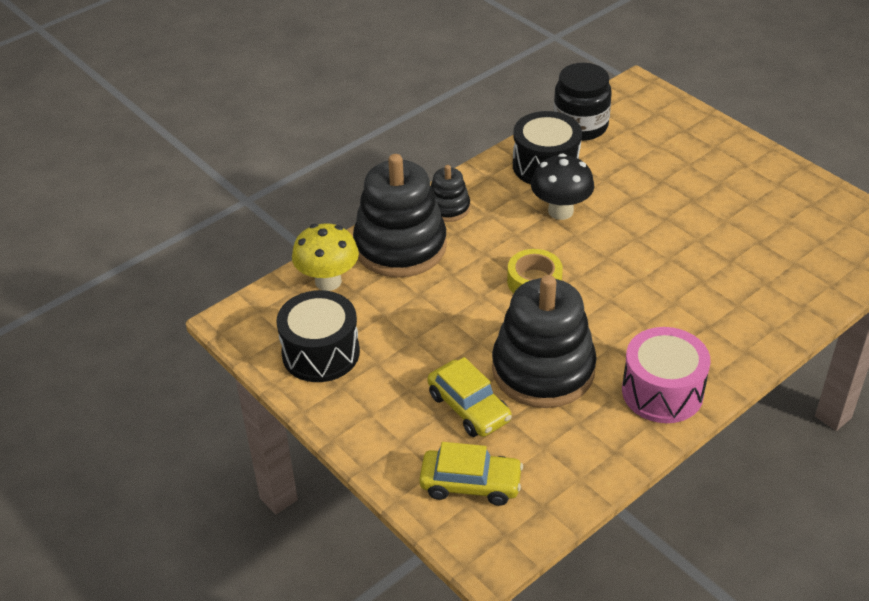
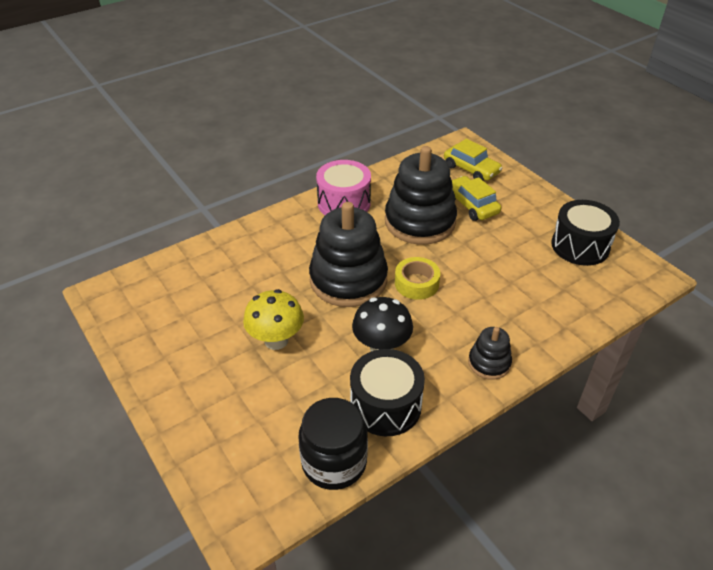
camera: 175 degrees left, 0 degrees up
(328, 281) = (589, 300): yellow mushroom -> yellow mushroom (276, 340)
(400, 246) = (531, 326): black stacking toy -> black stacking toy (348, 280)
(470, 484) = (471, 169): yellow car -> yellow car turned 150 degrees counterclockwise

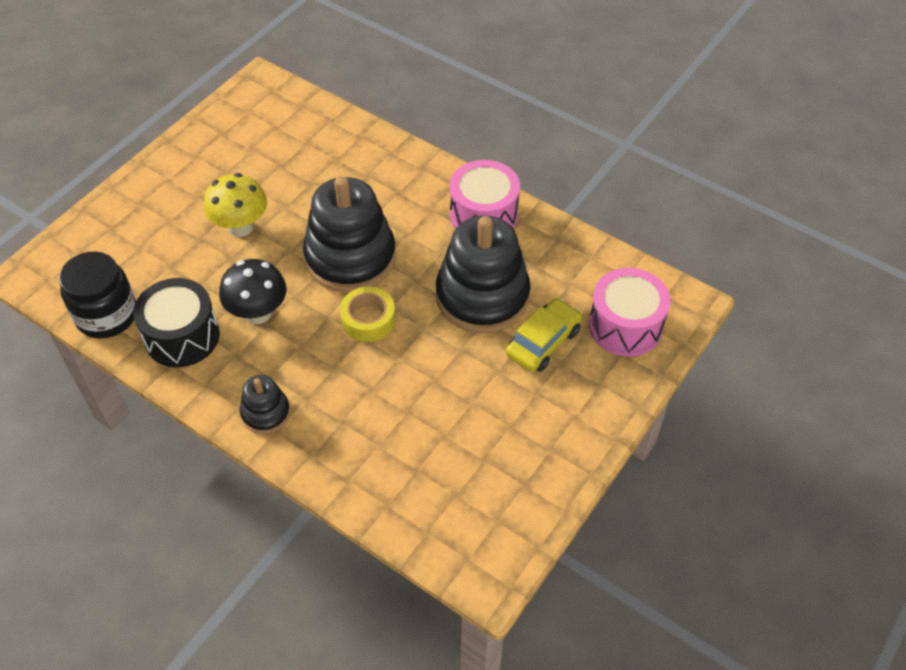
camera: 70 degrees right, 10 degrees up
(471, 169) = (625, 326): yellow car -> pink drum
(580, 246) = (512, 479): black drum -> none

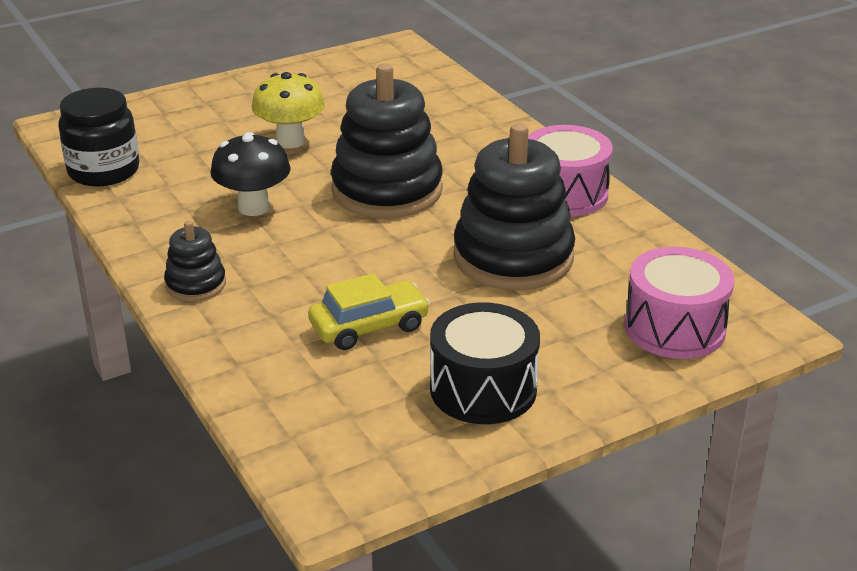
camera: 25 degrees right, 20 degrees down
(182, 336) = (162, 204): black drum -> black drum (483, 389)
(368, 319) = (367, 242): yellow tape -> none
(543, 342) = (558, 314): yellow car -> yellow car (369, 326)

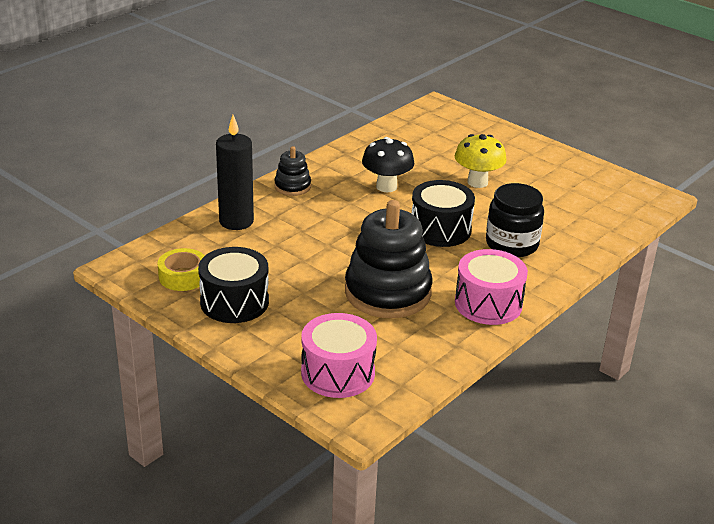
camera: 70 degrees right, 0 degrees up
(104, 171) = (394, 131): black jar -> black jar (512, 244)
(262, 354) = (236, 221): none -> black candle
(369, 326) = (279, 251): yellow car -> none
(387, 190) = (440, 229): black stacking toy -> black drum
(391, 431) = (183, 276): none -> yellow tape

